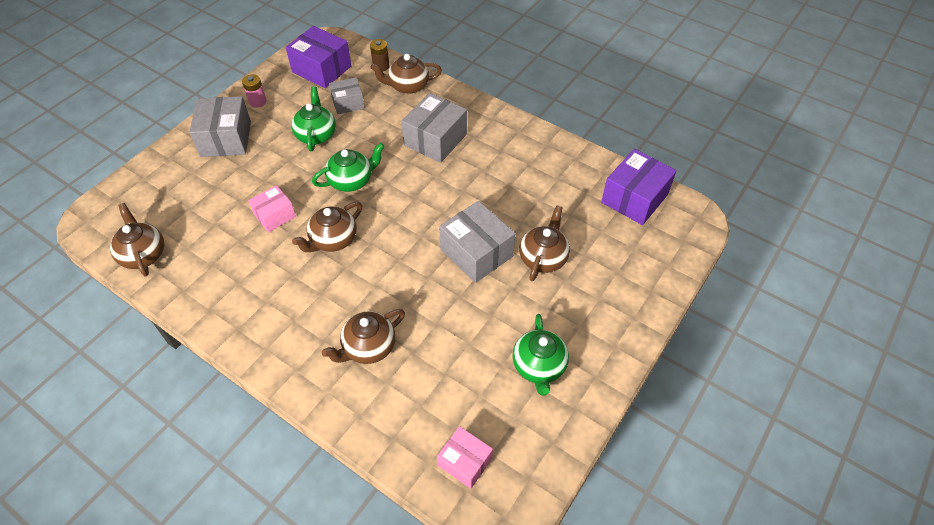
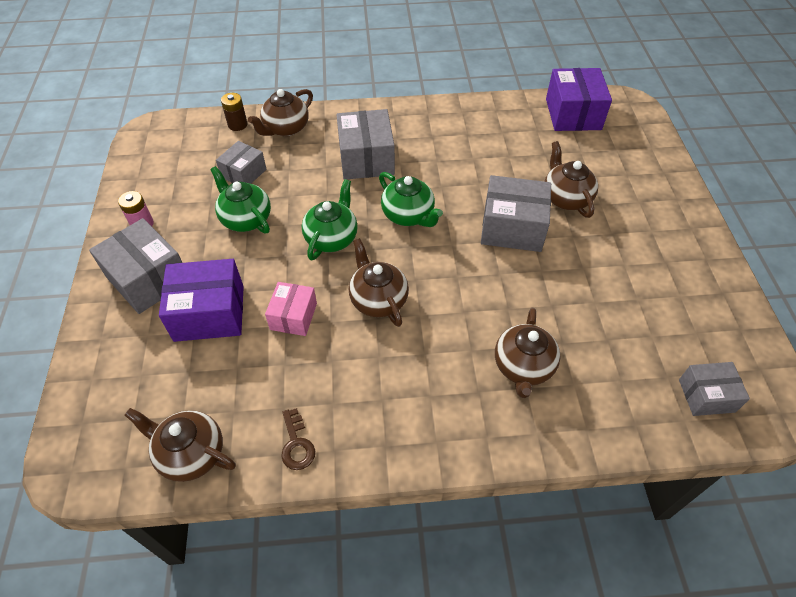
camera: 40 degrees left, 0 degrees up
(195, 290) = (296, 444): none -> brown key
(322, 69) = (178, 158): purple box -> purple box (209, 313)
(333, 240) = (378, 300): brown teapot -> brown teapot turned 150 degrees clockwise
(465, 462) = (706, 395): pink box -> grey box
(539, 366) = (663, 281): green teapot -> green teapot (408, 215)

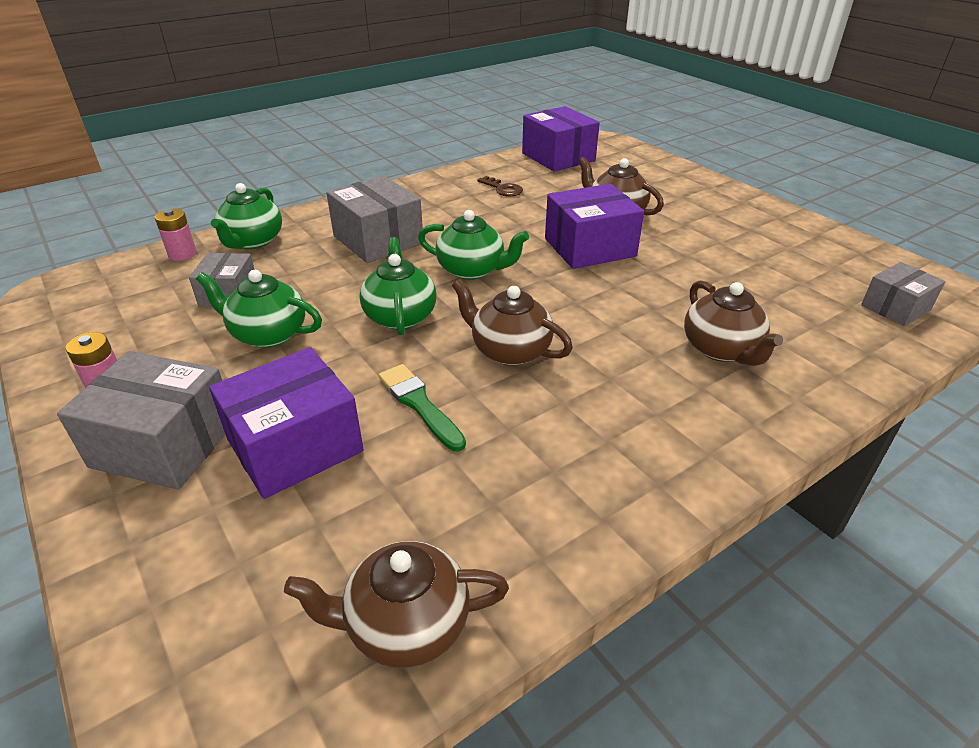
camera: 30 degrees left, 15 degrees down
(237, 125) = (182, 254): brown battery -> pink battery
(285, 128) = (253, 241): brown teapot -> green teapot
(293, 316) = (419, 404): pink box -> green brush
(296, 444) = (550, 536): brown key -> brown key (503, 189)
(512, 227) = (589, 247): grey box -> purple box

